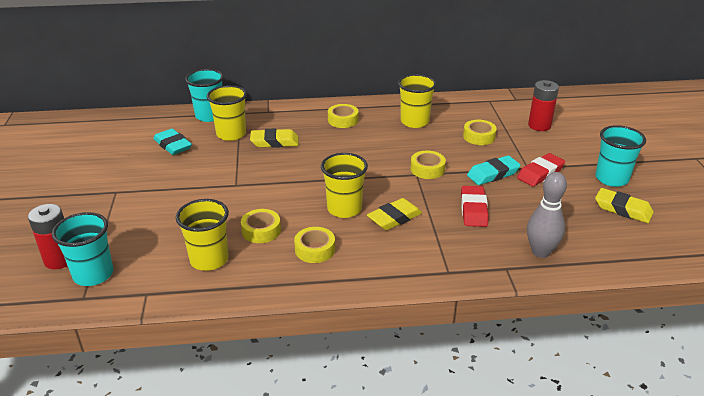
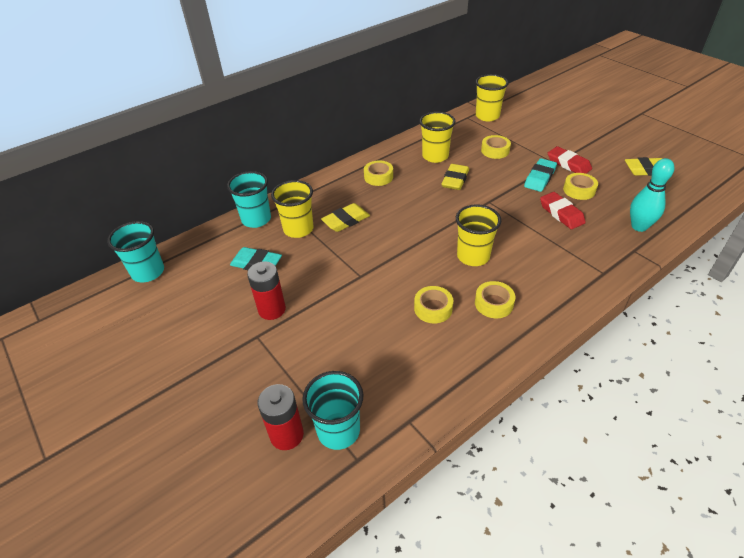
camera: 30 degrees left, 10 degrees up
(209, 260) = (423, 358): yellow cup -> yellow cup (487, 116)
(394, 218) = (517, 246): yellow eraser -> yellow eraser (455, 180)
(427, 169) = (492, 194): yellow tape -> yellow tape (579, 190)
(539, 125) = (524, 125): red battery -> red battery (272, 309)
(540, 173) = (568, 164): red eraser -> red eraser turned 60 degrees counterclockwise
(540, 252) = (639, 226): grey bowling pin -> turquoise bowling pin
(611, 179) = (614, 149): turquoise cup -> turquoise cup (148, 272)

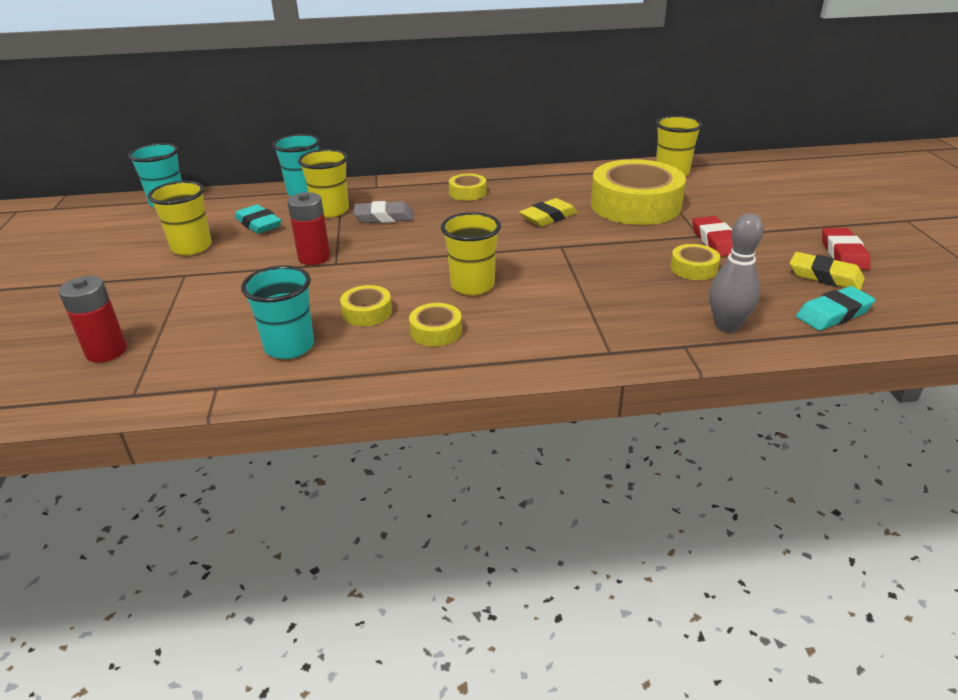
camera: 30 degrees right, 10 degrees down
(272, 309) = (223, 260): red battery -> red battery (314, 257)
(338, 431) = (148, 367): turquoise cup -> turquoise cup (289, 346)
(346, 220) = (384, 217): yellow eraser -> grey eraser
(435, 156) = (555, 192): yellow cup -> yellow cup (191, 247)
(495, 151) = (635, 205): yellow tape -> yellow tape, size x2.28
(540, 178) = (656, 243): turquoise eraser -> turquoise eraser (833, 314)
(561, 213) = (636, 282): red eraser -> red eraser (843, 254)
(639, 226) = (727, 326): turquoise bowling pin -> grey bowling pin

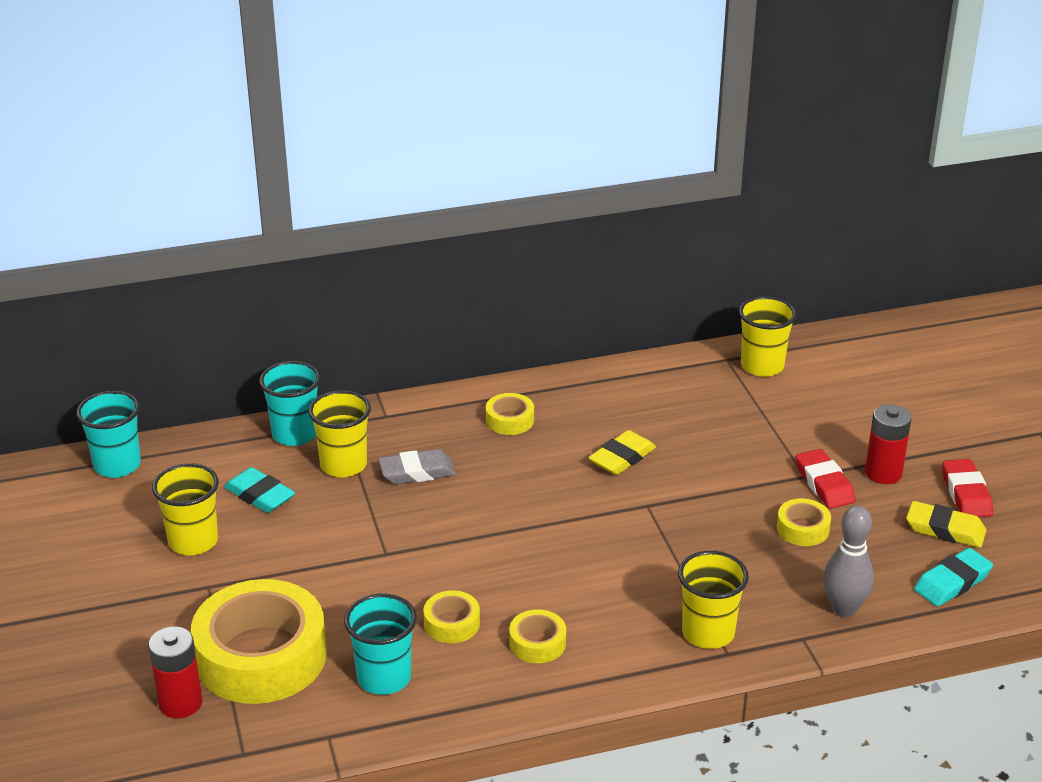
camera: 10 degrees left, 0 degrees up
(314, 257) = (356, 546): red battery -> red battery (883, 473)
(472, 285) = (559, 575): yellow cup -> yellow cup (708, 633)
(635, 205) = (724, 429): yellow tape -> yellow tape (261, 656)

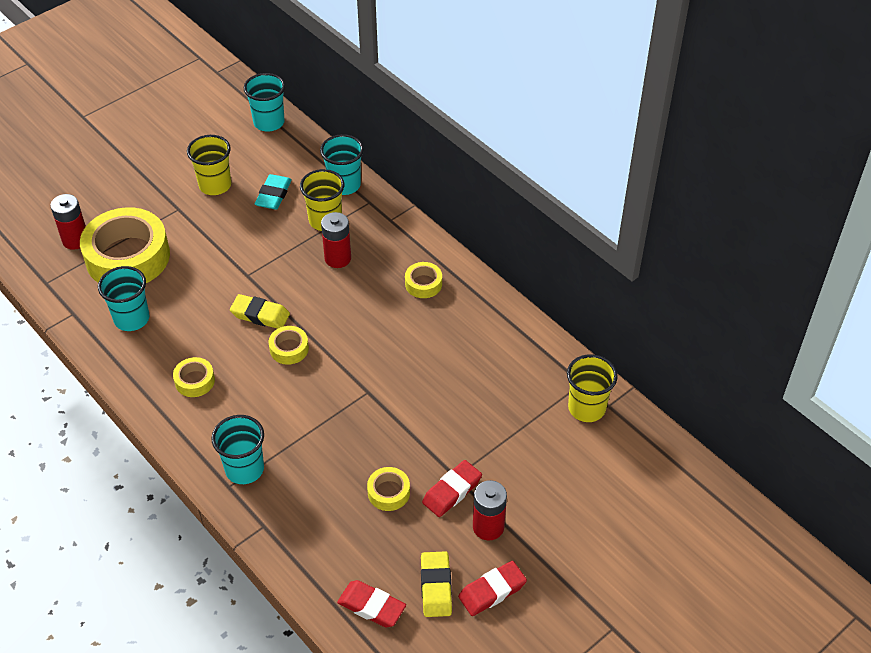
camera: 65 degrees right, 15 degrees up
(417, 472) = (338, 258): grey eraser -> red battery
(452, 623) = (194, 332): yellow tape -> yellow tape (289, 349)
(622, 458) = (415, 360): yellow eraser -> yellow eraser (260, 315)
(708, 633) = (244, 469): yellow cup -> turquoise cup
(844, 608) = (307, 543): grey bowling pin -> none
(952, 582) = (371, 606): turquoise eraser -> red eraser

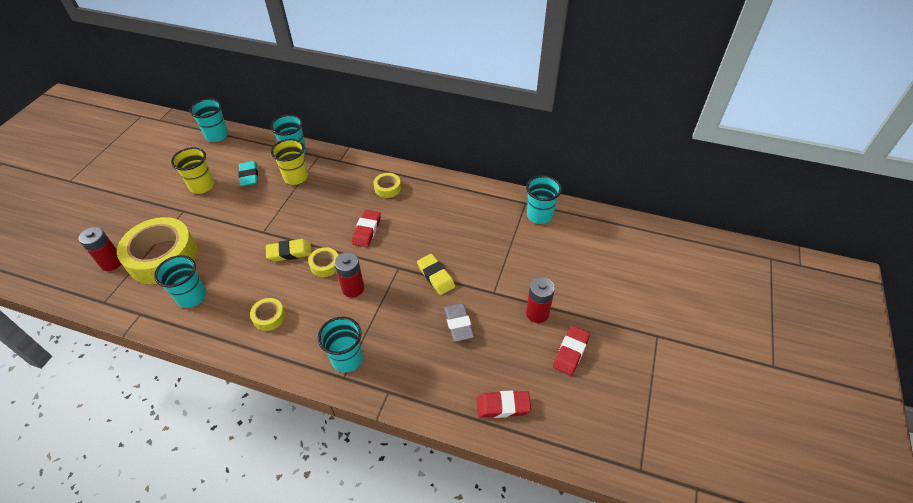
camera: 30 degrees left, 0 degrees up
(338, 258) = (320, 196): red battery -> red battery (353, 288)
(388, 492) = (458, 324): yellow tape -> grey eraser
(436, 587) = (534, 369): yellow eraser -> yellow eraser (436, 276)
(452, 491) = (498, 303): red eraser -> red eraser (367, 231)
(586, 408) = (539, 215): yellow cup -> turquoise cup

